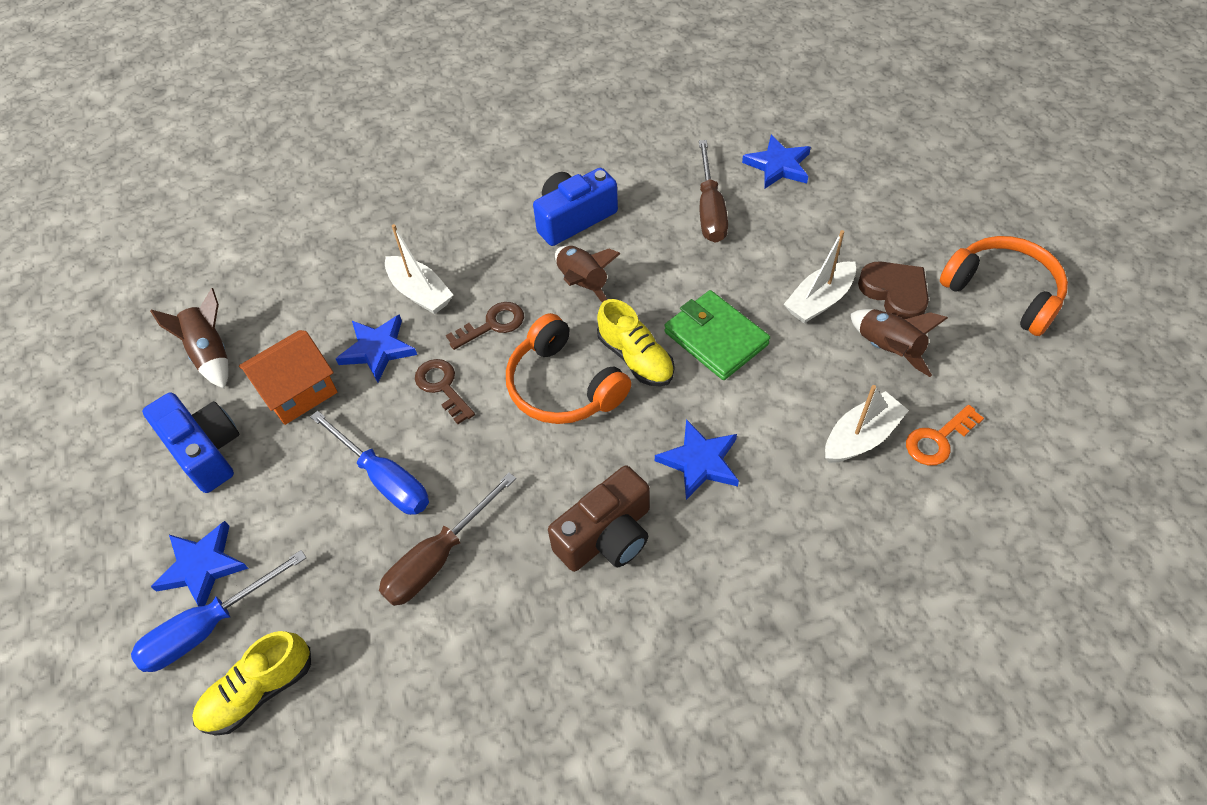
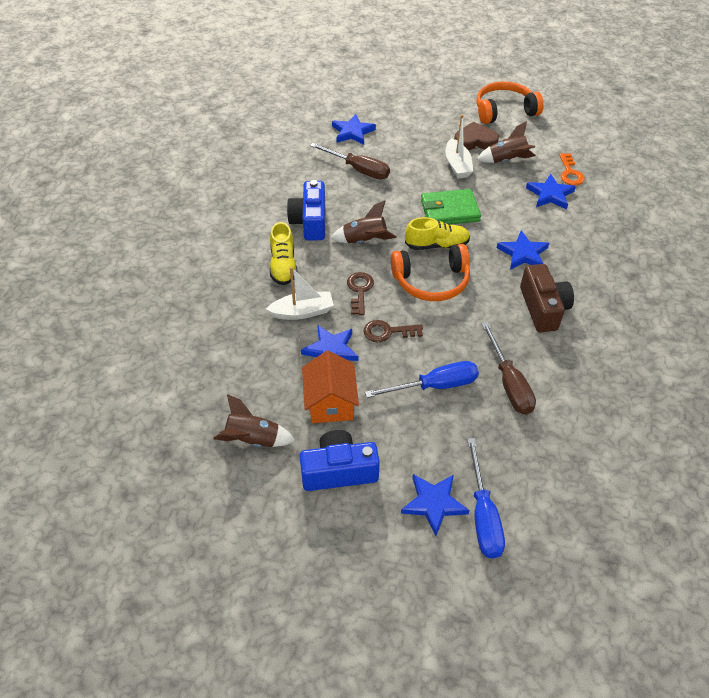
camera: 60 degrees left, 5 degrees down
(259, 691) = (545, 503): yellow shoe -> yellow shoe (283, 265)
(861, 437) = (550, 194): white boat -> blue star

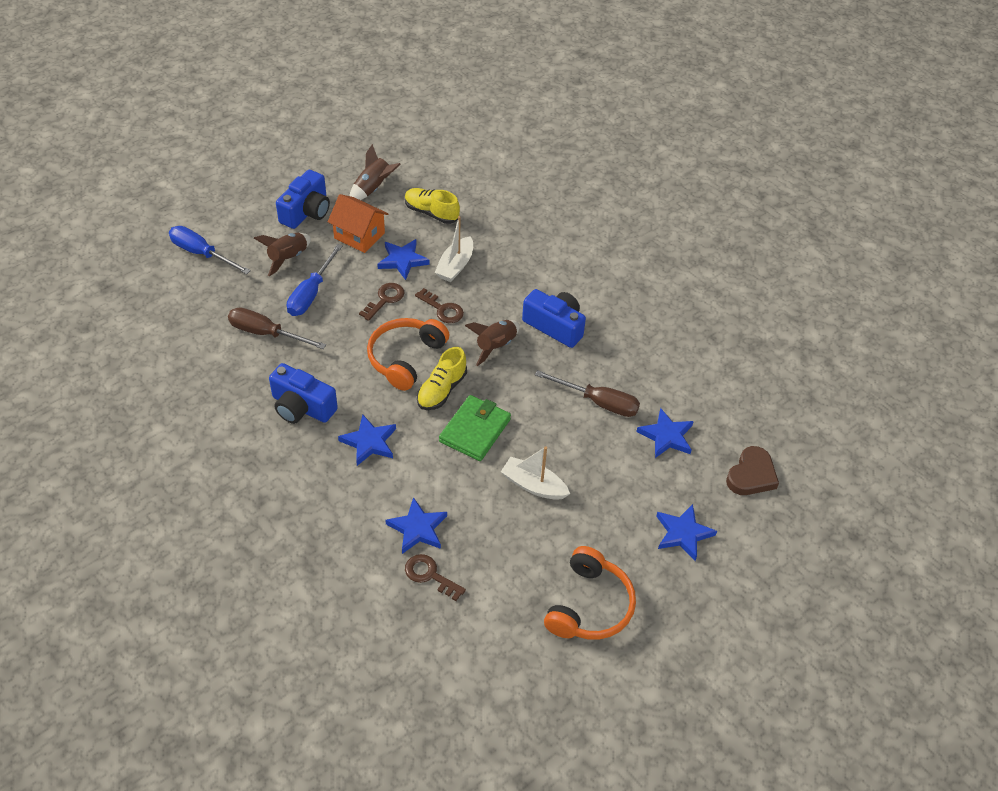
camera: 125 degrees right, 0 degrees up
(283, 265) = (517, 282): yellow shoe -> yellow shoe (431, 213)
(358, 170) = (598, 402): brown screwdriver -> brown screwdriver turned 135 degrees counterclockwise
(433, 503) = (235, 238): blue star -> blue star (683, 533)
(475, 140) = (560, 532): brown heart -> brown heart (751, 475)
(506, 160) = (502, 534): brown rocket -> brown rocket (288, 258)
(543, 308) = (302, 407): brown camera -> blue camera
(570, 173) = (430, 575): orange key -> brown key

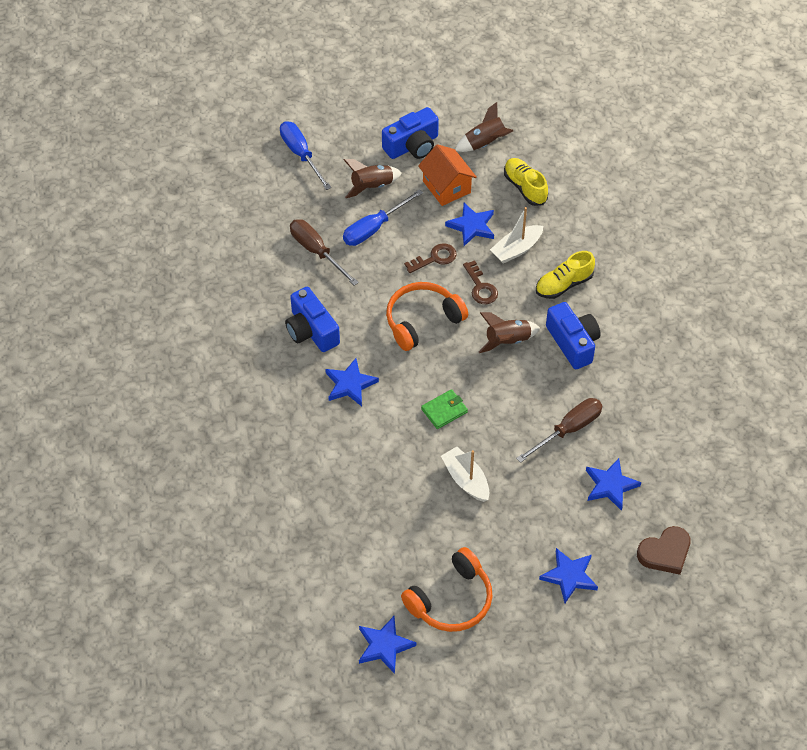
camera: 30 degrees right, 5 degrees up
(417, 528) = (348, 475): blue star -> blue star (384, 646)
(430, 575) = (336, 518): brown key -> none
(441, 390) = (436, 362): yellow shoe -> yellow shoe (563, 284)
(475, 430) = (444, 410): green wallet -> green wallet, size x0.64
(598, 402) = (568, 430): brown screwdriver -> brown screwdriver turned 90 degrees counterclockwise

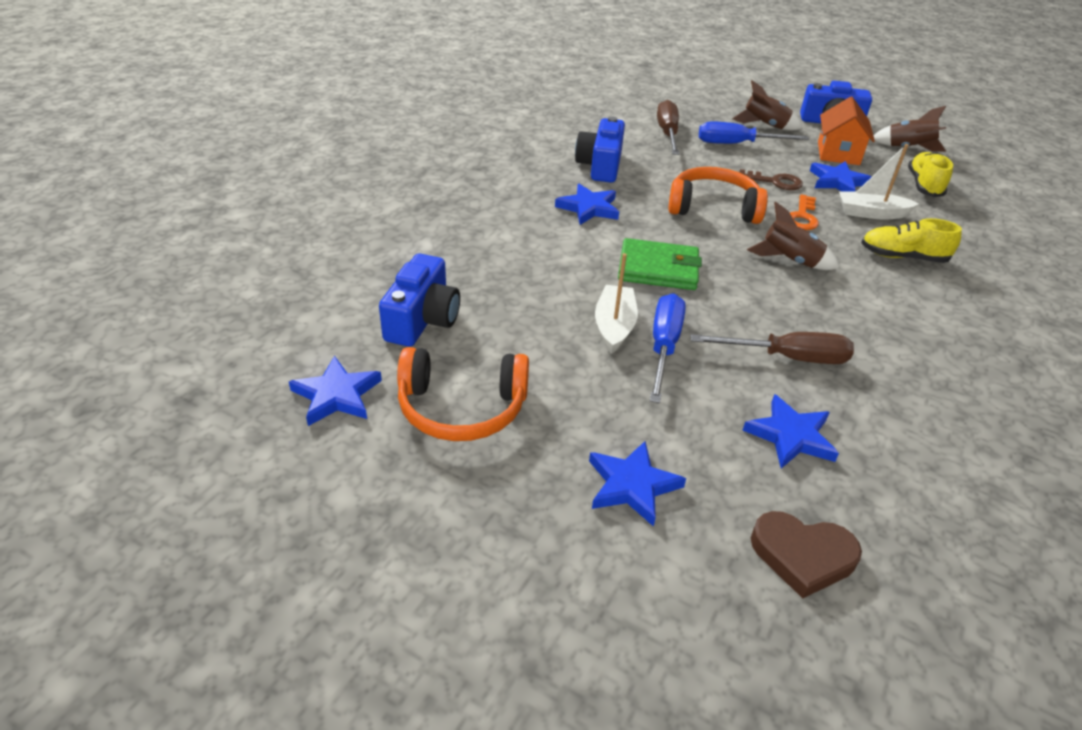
camera: 40 degrees right, 15 degrees down
(301, 154) = (723, 90): blue screwdriver -> blue screwdriver (664, 347)
(444, 410) = (658, 269): green wallet -> green wallet, size x1.57
(481, 287) = (802, 217): brown key -> orange key
(573, 343) = (869, 299): blue camera -> blue camera (422, 319)

